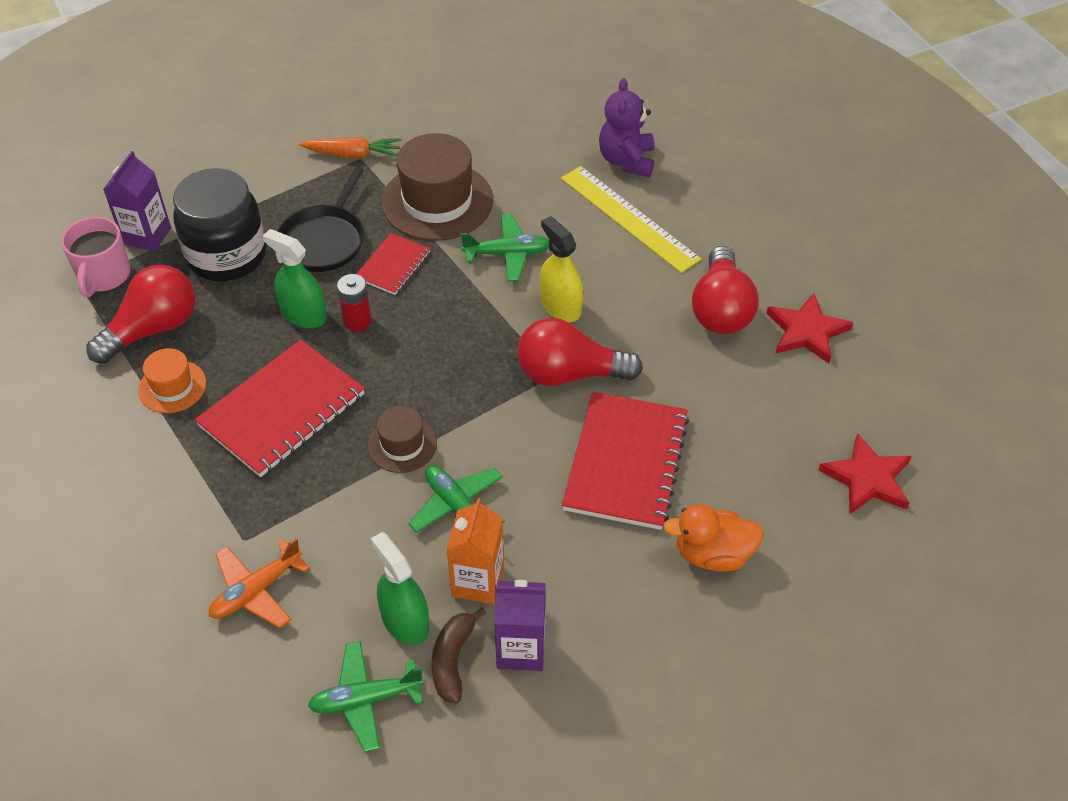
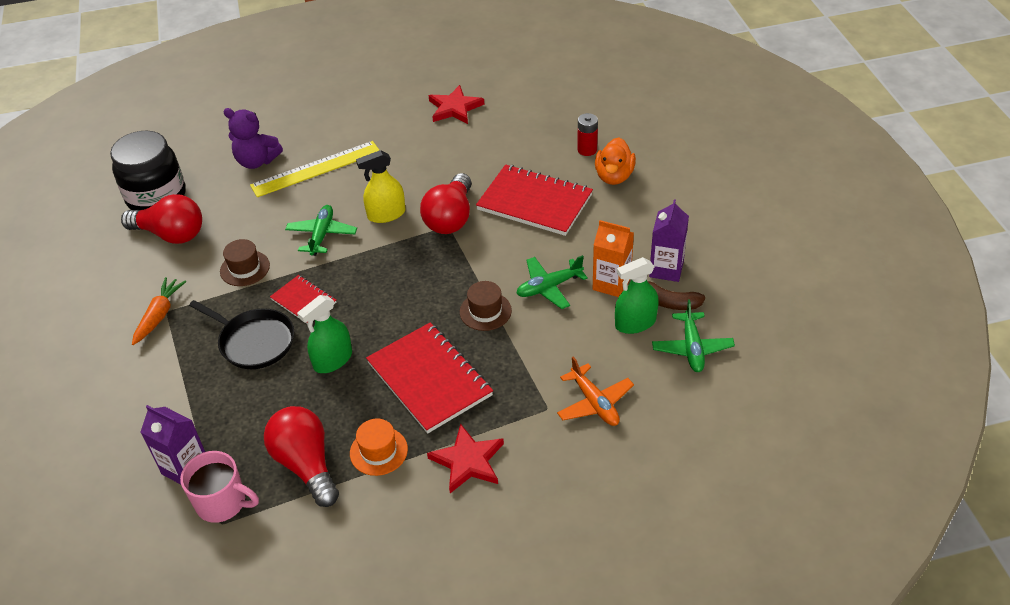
camera: 75 degrees left, 5 degrees down
(227, 255) = (240, 408): black jar -> black jar (156, 197)
(357, 321) = (354, 327): red battery -> red battery (587, 150)
(437, 201) = (245, 268): brown hat -> brown hat, size x0.53
(721, 309) = (421, 140): red light bulb -> red light bulb (171, 234)
(867, 478) = (575, 106): red star -> red star (468, 461)

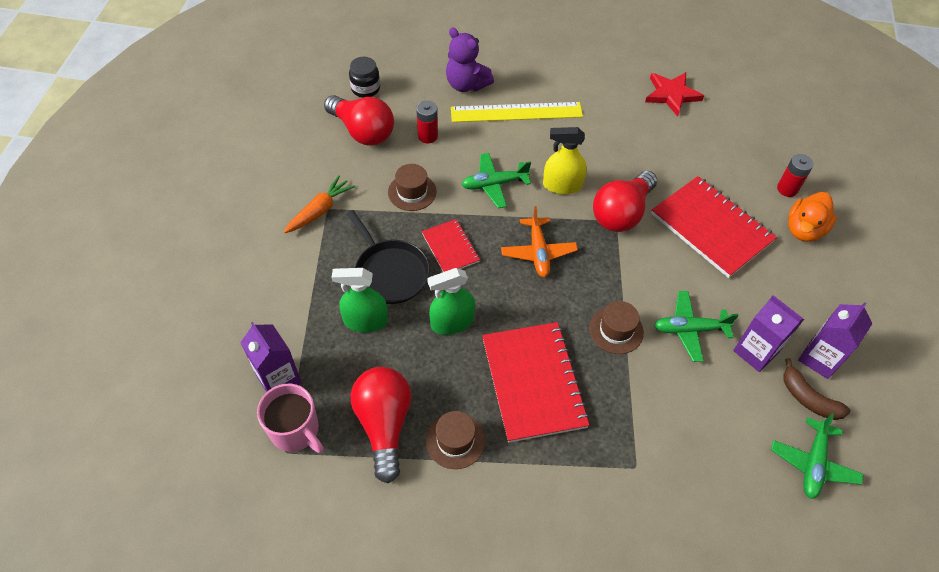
camera: 20 degrees right, 10 degrees up
(156, 197) = (365, 89): black jar -> black jar, size x0.50
(238, 217) = (427, 136): none -> red battery
(322, 235) = (494, 184): green plane -> green plane turned 135 degrees counterclockwise
(378, 451) = (455, 440): orange hat -> brown hat
(468, 461) = (535, 491): red star -> none
(594, 403) = (686, 482): orange plane -> orange plane (538, 252)
(611, 284) = (755, 352): orange carton -> purple carton
(635, 323) = (763, 408): green spray bottle -> green spray bottle (365, 321)

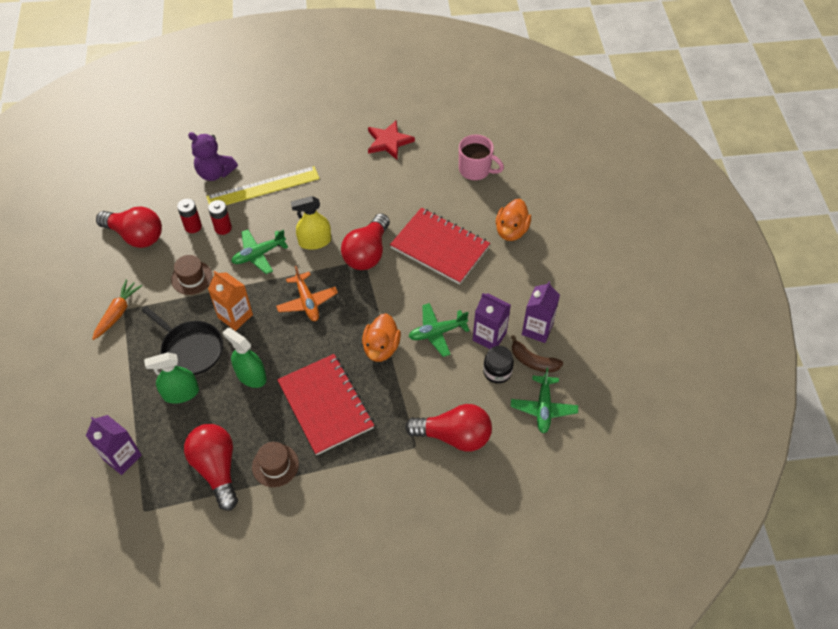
camera: 15 degrees left, 0 degrees up
(295, 430) = (147, 492): pink mug -> pink mug (475, 170)
(365, 89) = (128, 197): black jar -> black jar (497, 371)
(450, 248) = (235, 316): red notebook -> orange carton
(452, 322) = (251, 376): green spray bottle -> green spray bottle turned 75 degrees clockwise
(616, 330) = (381, 348): brown hat -> orange duck
(688, 467) = (454, 436): none -> red light bulb
(787, 189) = (493, 200): red battery -> red battery (223, 228)

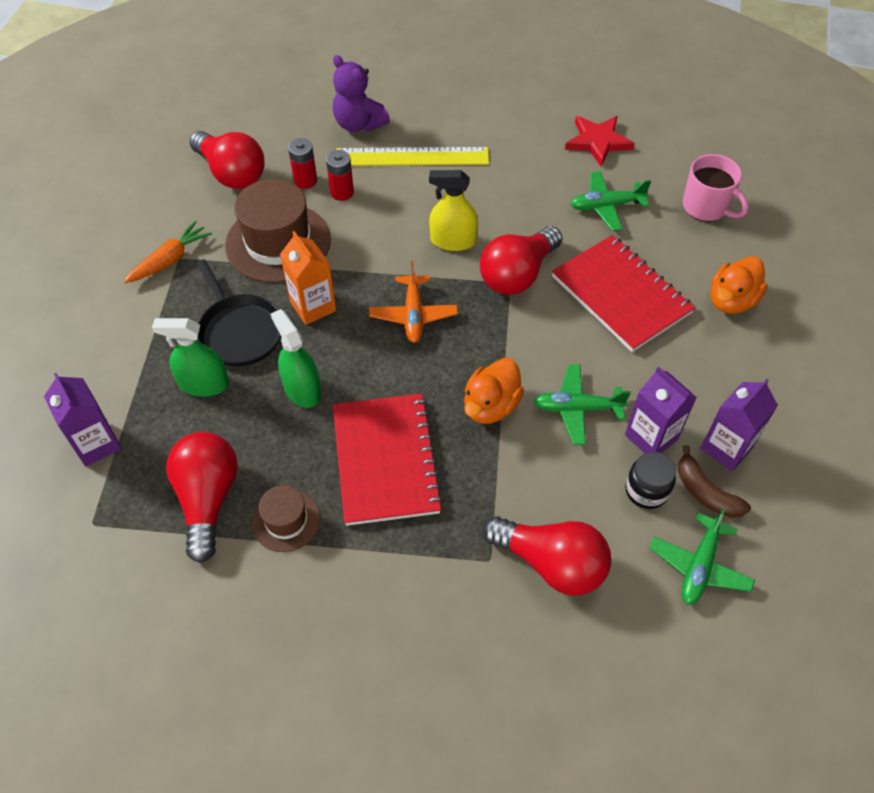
camera: 20 degrees right, 0 degrees up
(192, 278) = (278, 242): brown hat -> brown hat, size x1.88
(259, 254) = (374, 237): green plane -> green plane (606, 206)

